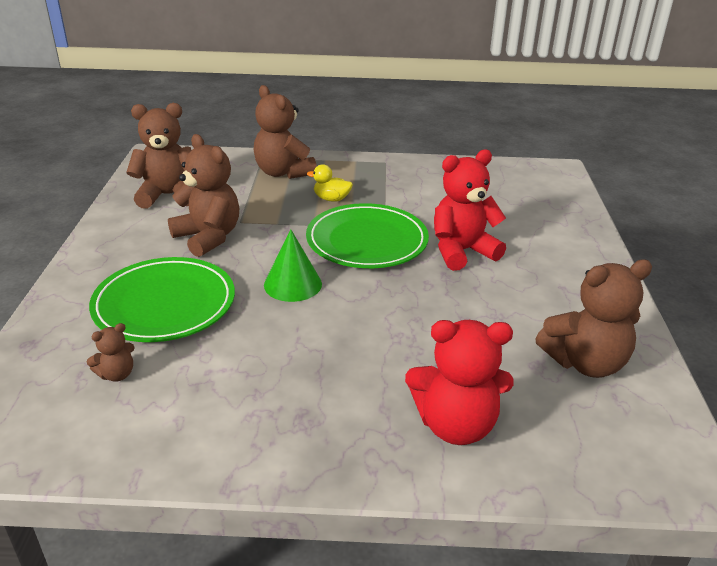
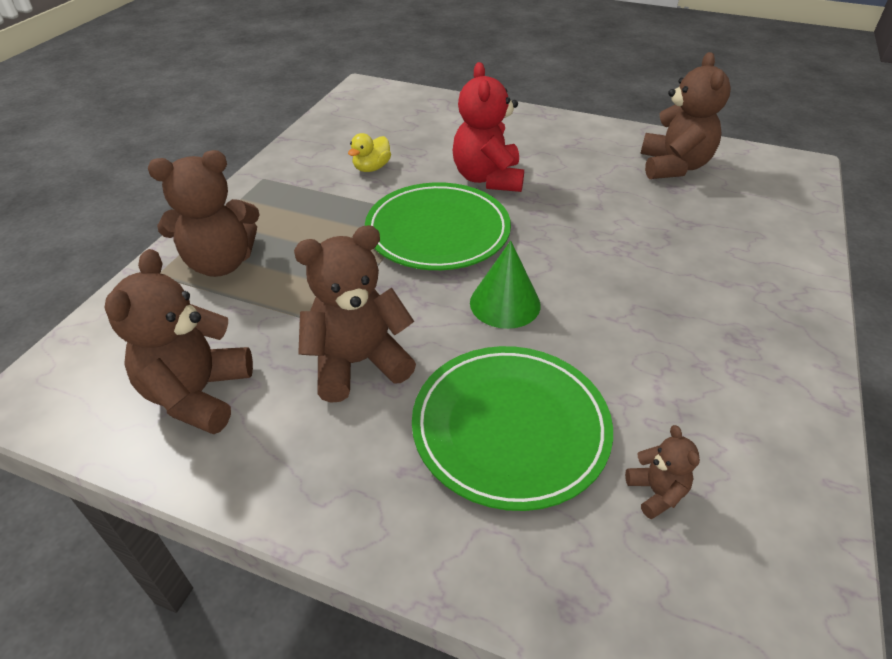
camera: 70 degrees left, 10 degrees up
(331, 199) = (325, 237): yellow duck -> yellow duck (371, 168)
(455, 425) = (749, 249): red teddy bear -> none

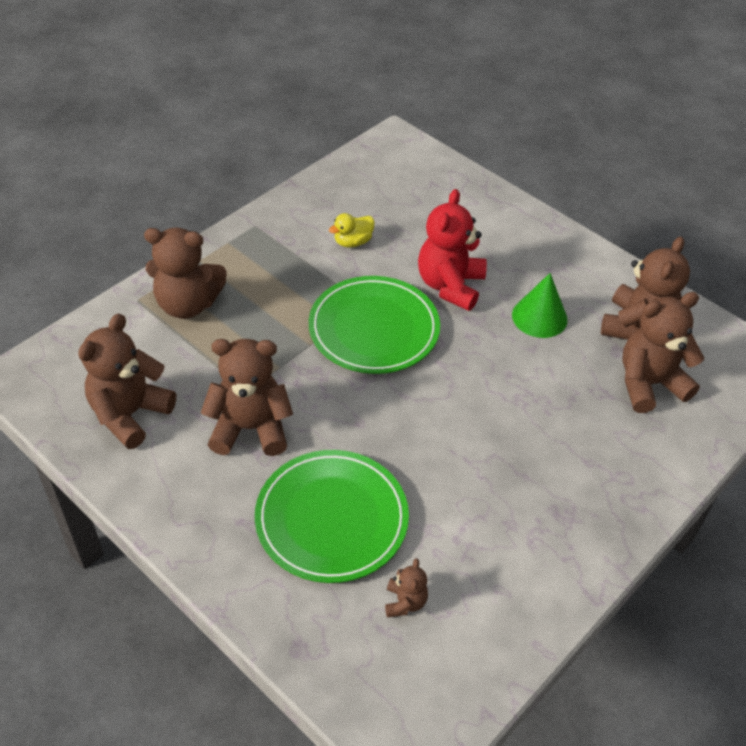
camera: 20 degrees right, 5 degrees up
(505, 303) = (389, 416): green cone -> green cone (539, 317)
(721, 205) = (649, 384): none -> brown teddy bear

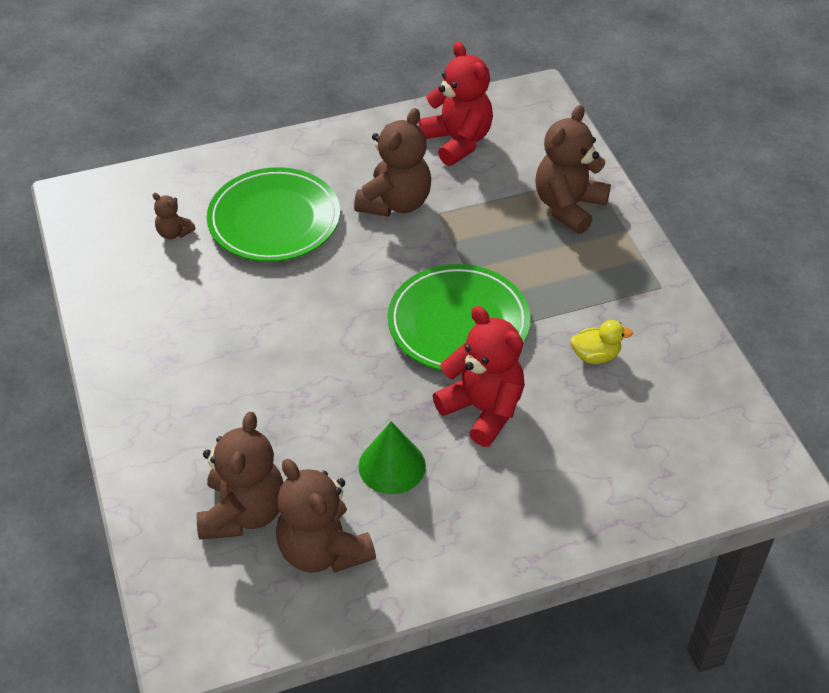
camera: 120 degrees right, 0 degrees up
(130, 414) = (457, 141): brown teddy bear -> red teddy bear
(353, 242) = (595, 355): yellow duck -> yellow duck turned 90 degrees clockwise

